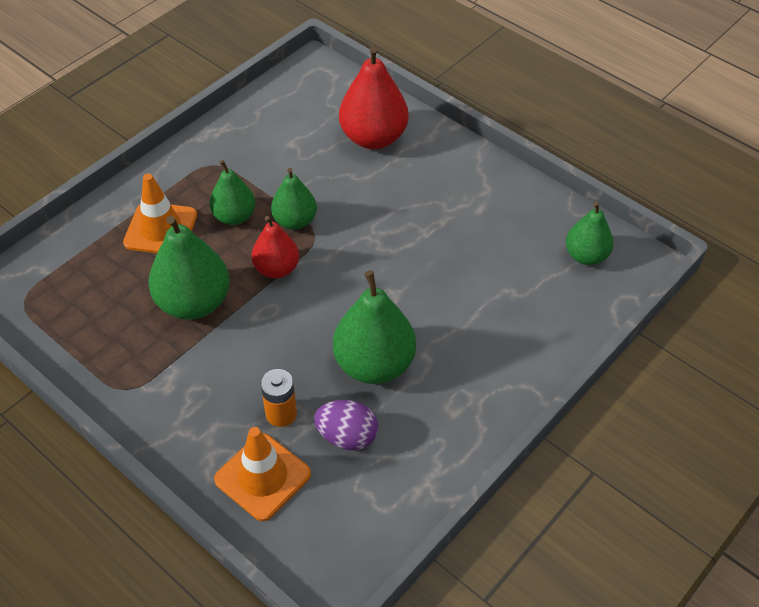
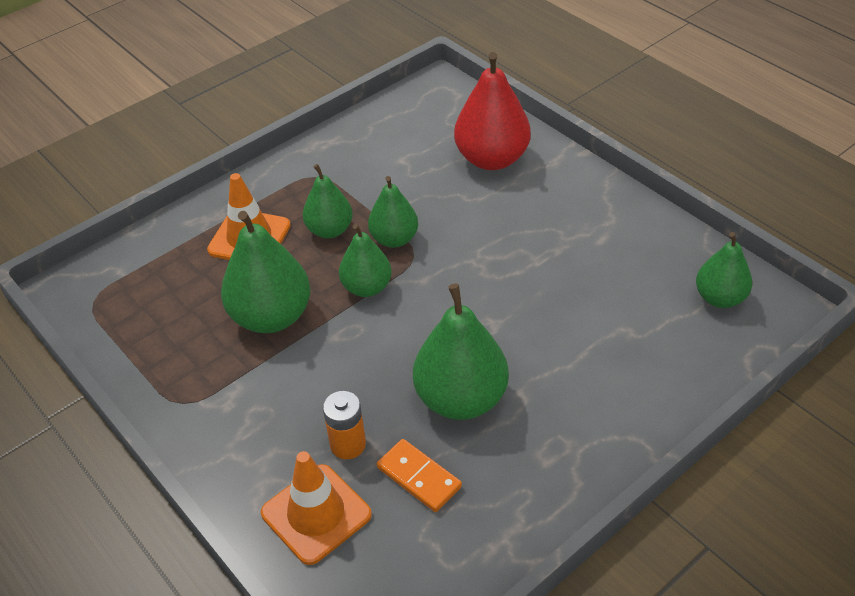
camera: 10 degrees right, 5 degrees down
(276, 269) = (367, 287): red pear -> green pear
(347, 436) = (419, 477): purple egg -> orange domino

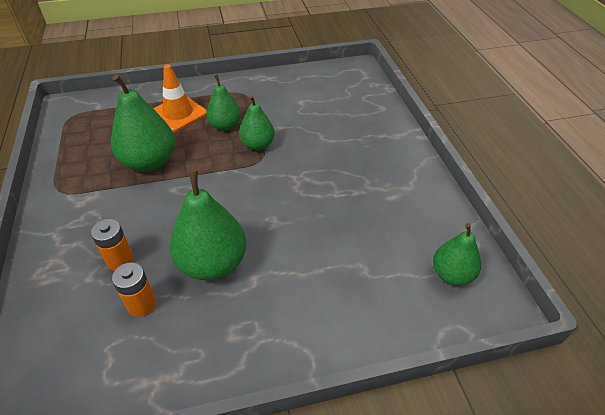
camera: 25 degrees right, 0 degrees up
(316, 514) = (62, 297): orange traffic cone -> none
(367, 287) = (217, 167): green pear -> none
(419, 477) = (142, 304): orange domino -> orange battery
(492, 159) = (357, 120): red pear -> none

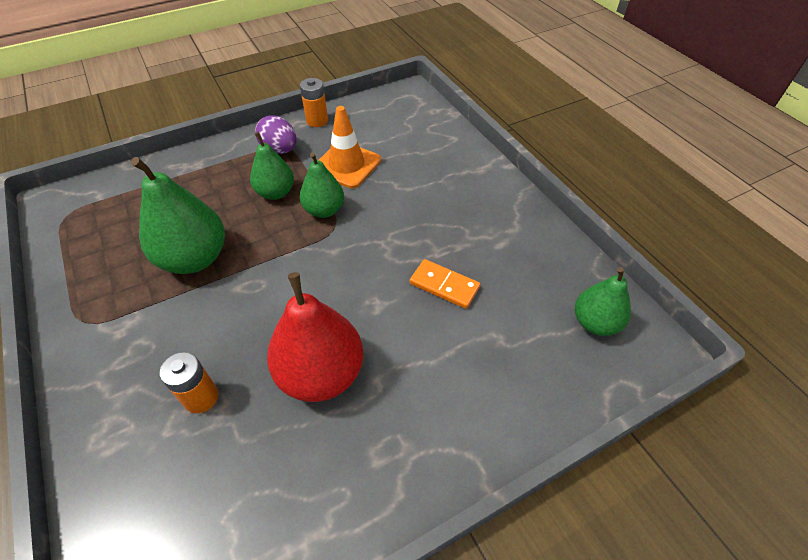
camera: 15 degrees left, 5 degrees up
(142, 304) = (249, 449): orange battery -> orange battery (317, 121)
(178, 114) = (210, 187): orange traffic cone -> orange traffic cone (346, 165)
(213, 263) = (321, 373): green pear -> red pear
(239, 95) = (280, 150): none -> purple egg
(333, 219) = (444, 285): none -> orange domino

